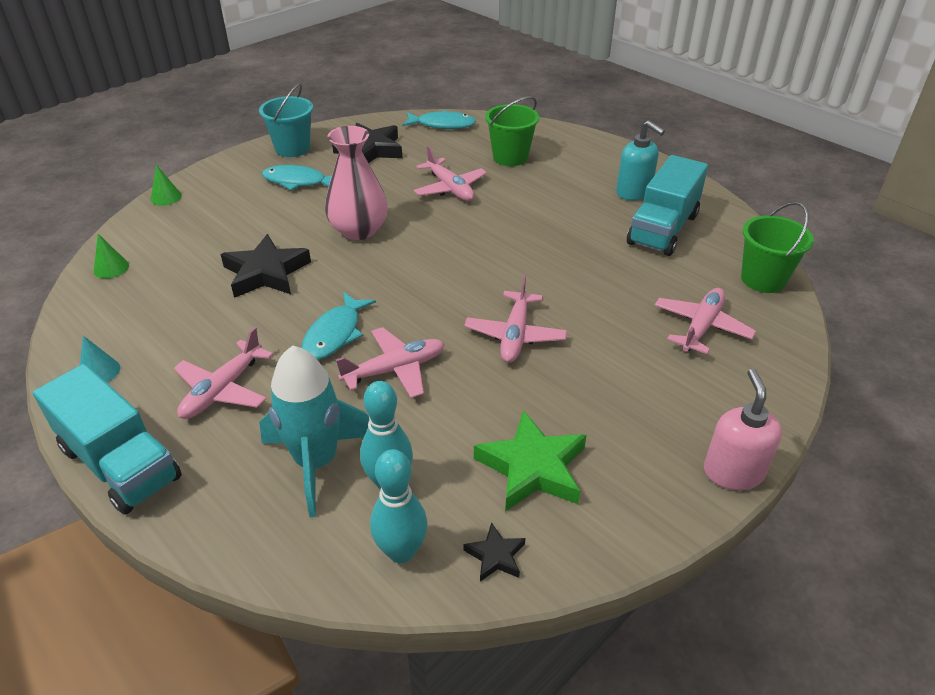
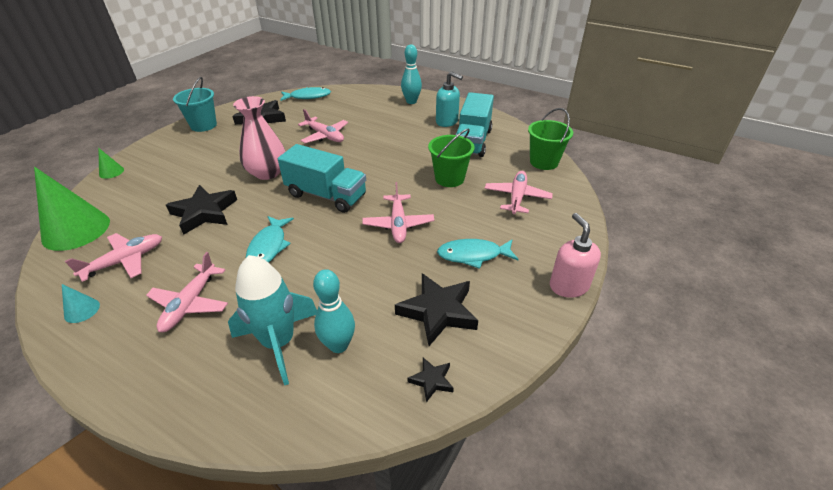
camera: 15 degrees left, 0 degrees up
(111, 268) = (76, 230): green cone -> green cone, size x2.29
(120, 463) = (116, 379): turquoise truck -> turquoise truck (326, 195)
(298, 182) = (213, 147): turquoise fish -> turquoise fish (473, 255)
(395, 369) = (320, 263): pink plane -> pink plane (125, 261)
(401, 551) = (362, 394): turquoise bowling pin -> turquoise bowling pin (411, 101)
(510, 157) = (360, 111): green bucket -> green bucket (449, 178)
(532, 468) = (438, 311): green star -> black star

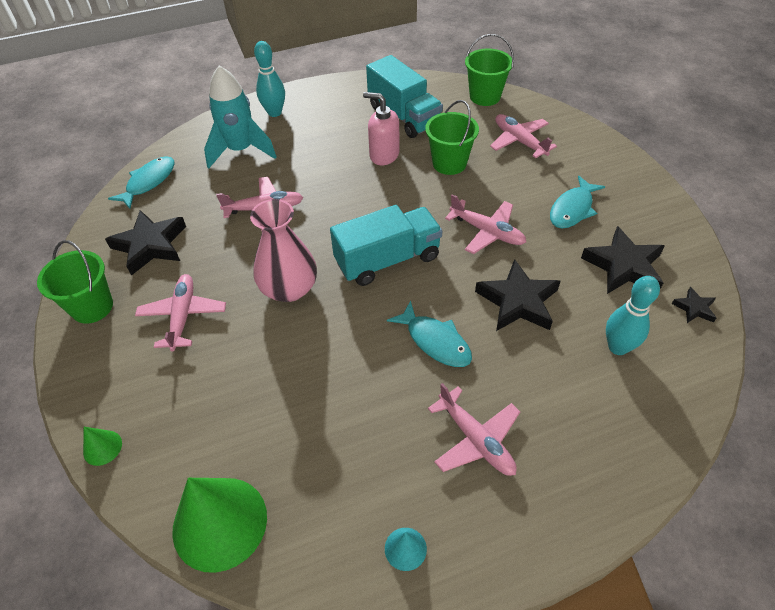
camera: 50 degrees left, 10 degrees up
(125, 261) = (344, 481): pink plane -> pink plane (183, 316)
(203, 125) = (92, 307): turquoise bucket -> green bucket
(204, 213) = (315, 375): black star -> black star (518, 301)
(279, 342) = (585, 387): turquoise rocket -> turquoise rocket (241, 150)
(447, 122) = (348, 111): turquoise soap dispenser -> none
(568, 286) = (650, 180): pink soap dispenser -> pink soap dispenser (384, 155)

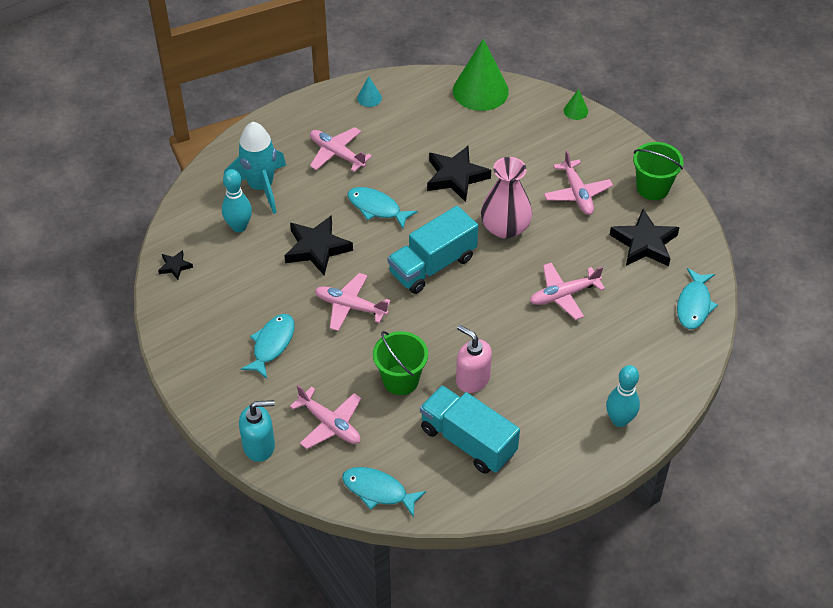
camera: 165 degrees right, 0 degrees up
(241, 150) = (626, 359): turquoise rocket -> turquoise rocket (261, 187)
(384, 155) = (472, 379): pink soap dispenser -> pink soap dispenser turned 150 degrees counterclockwise
(485, 96) = (378, 491): green bucket -> turquoise fish
(583, 135) = (259, 446): none -> turquoise soap dispenser
(624, 266) = (228, 293): black star -> black star (456, 177)

